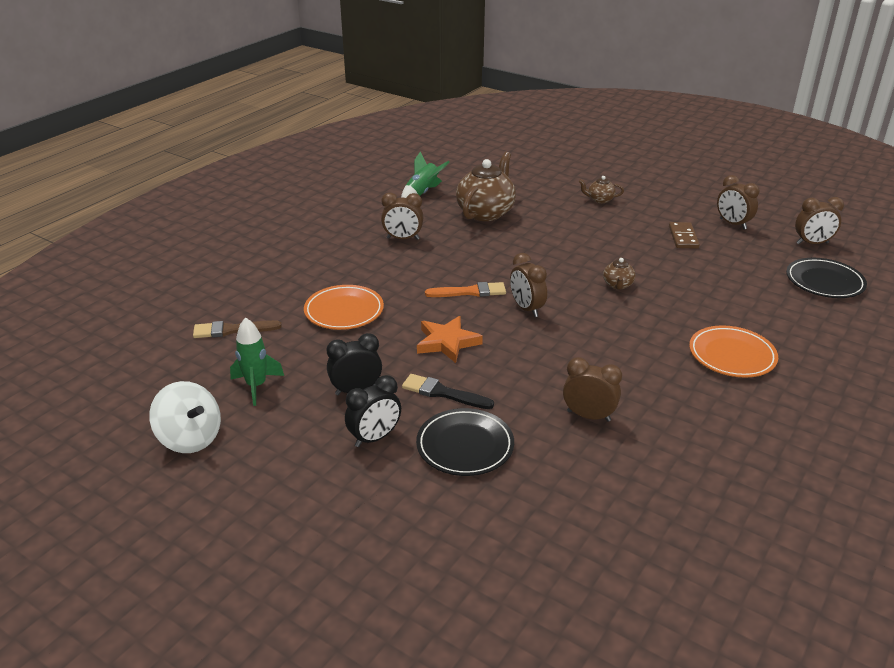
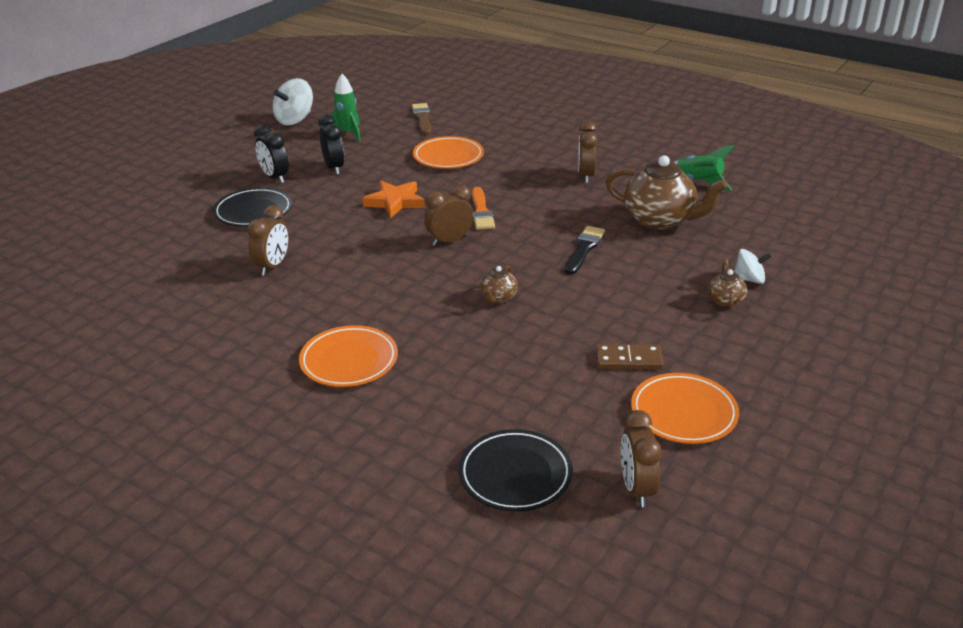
camera: 90 degrees right, 0 degrees up
(443, 393) = (322, 202): black brush -> black brush (584, 249)
(571, 189) = (749, 279): none -> white spinning top
(617, 285) = (498, 298): brown teapot -> brown teapot turned 75 degrees counterclockwise
(732, 224) = (683, 412): brown clock -> orange plate

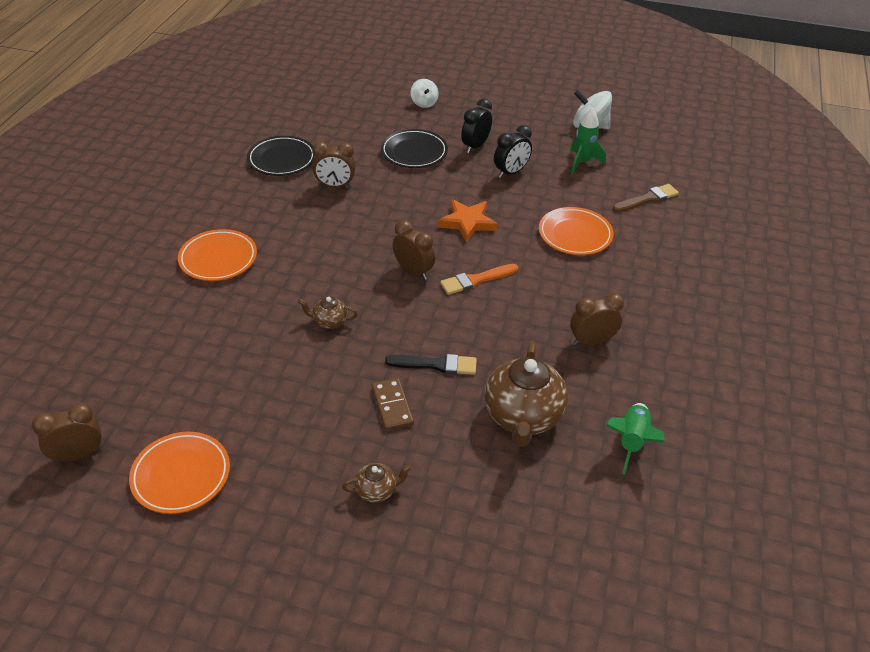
camera: 70 degrees right, 10 degrees up
(515, 474) = (92, 379): black plate -> black plate (282, 159)
(628, 360) = (253, 426): brown domino -> brown domino (392, 406)
(749, 279) = (425, 509): white spinning top -> white spinning top (424, 103)

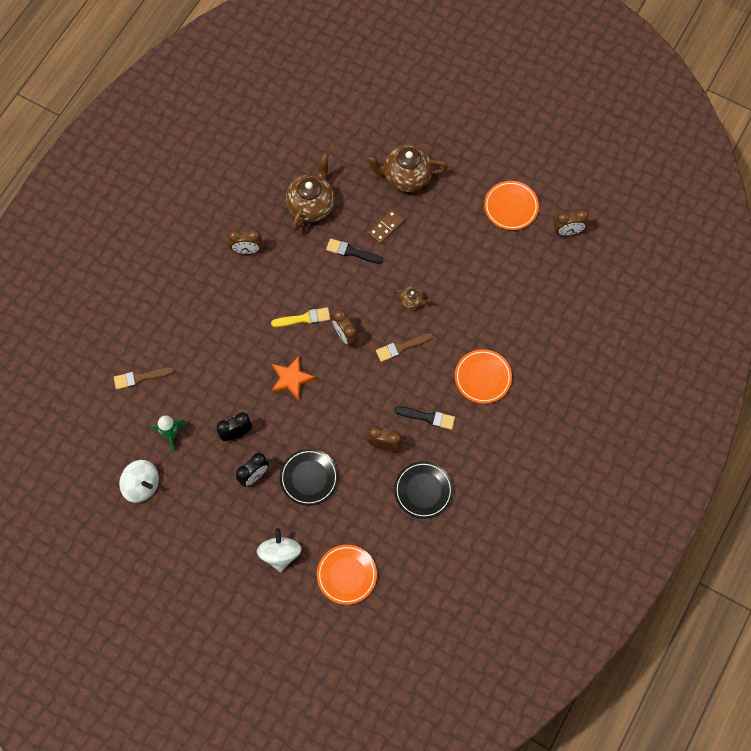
camera: 165 degrees left, 25 degrees up
(287, 214) = (427, 417): none -> black brush
(333, 271) = (402, 347): none -> brown brush
(377, 490) = (406, 176): brown teapot -> brown teapot, size x2.14
(392, 406) = (386, 227): brown domino -> brown domino turned 45 degrees clockwise
(424, 103) = (280, 554): white spinning top -> white spinning top, size x1.62
(476, 280) = (303, 318): orange brush -> yellow brush
(575, 234) = (215, 349): orange plate -> orange plate (346, 575)
(631, 441) = (256, 176): green rocket -> none

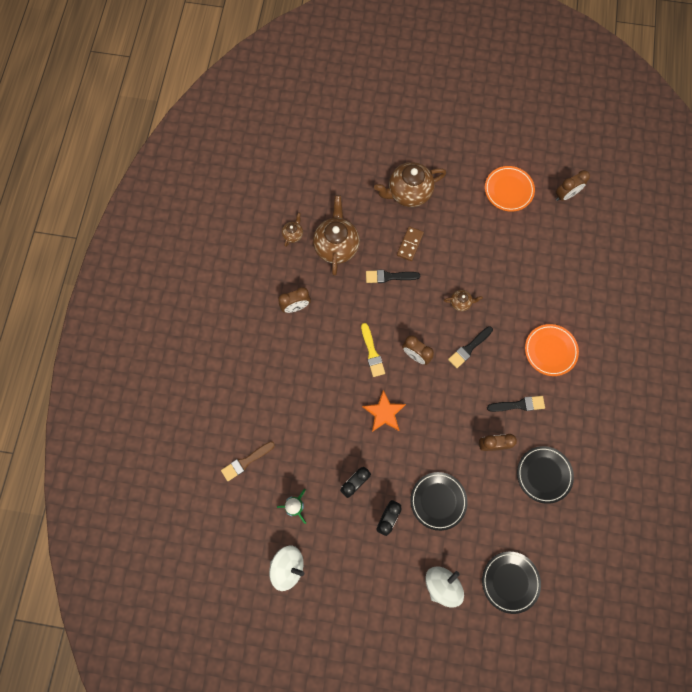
camera: 20 degrees left, 5 degrees up
(273, 179) = (293, 234): none -> brown teapot
(280, 554) = (442, 584): white spinning top -> white spinning top turned 60 degrees clockwise
(303, 318) = (372, 352): yellow brush -> yellow brush turned 105 degrees clockwise
(346, 575) = (510, 581): orange plate -> black plate
(402, 347) = (469, 348): brown brush -> black brush

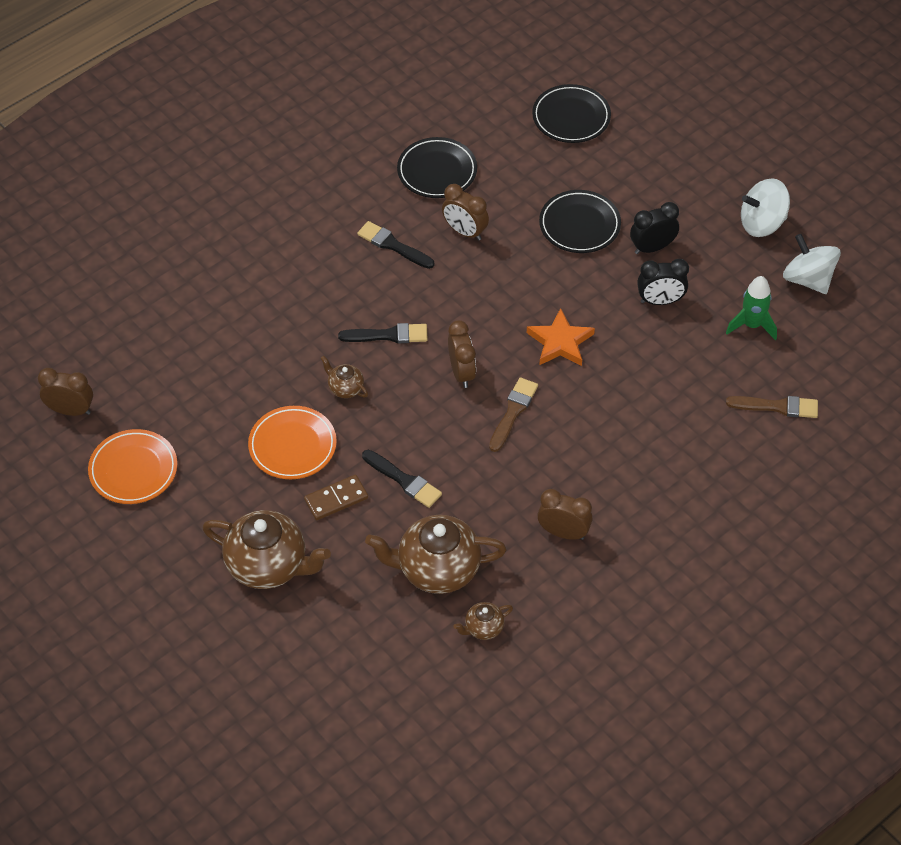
camera: 140 degrees left, 20 degrees down
(336, 246) = (437, 569): brown teapot -> brown teapot turned 45 degrees clockwise
(372, 352) = (513, 412): yellow brush -> brown brush
(442, 584) = (647, 159): white spinning top -> white spinning top (762, 223)
(550, 350) = (296, 268): orange plate -> orange plate (292, 445)

